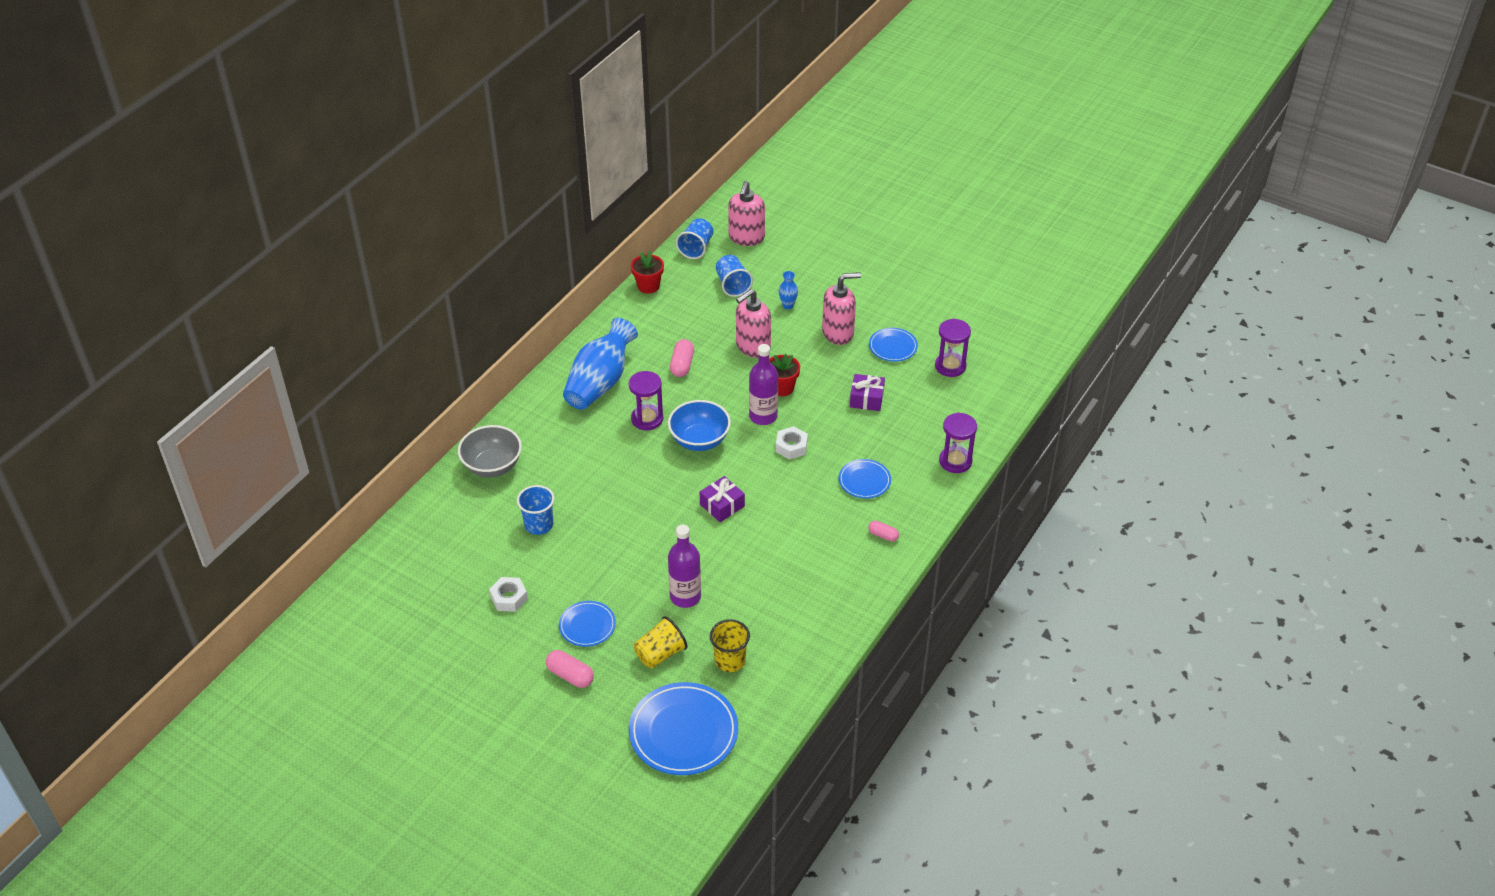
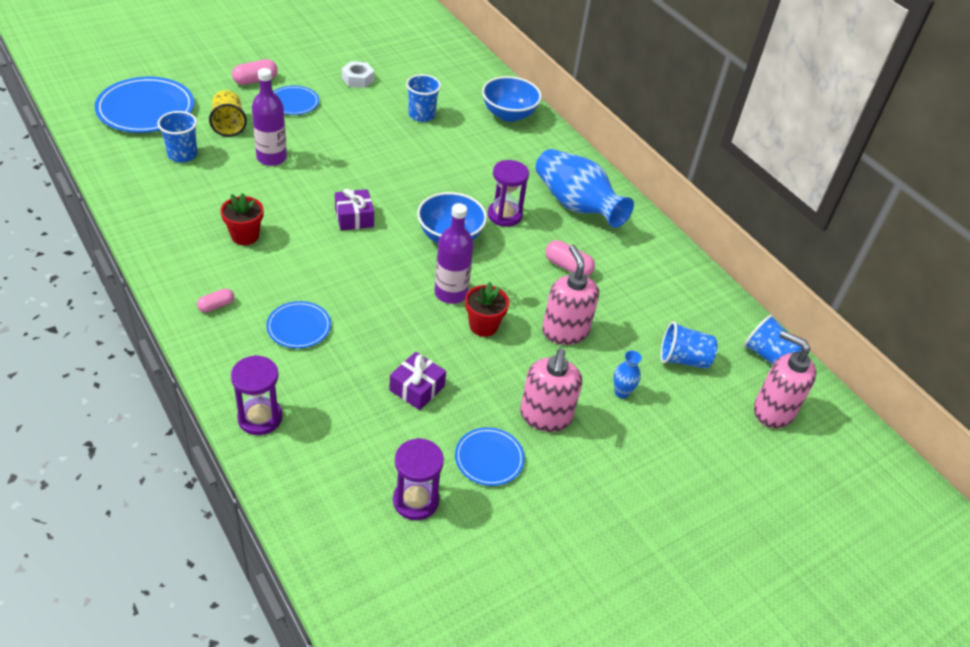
camera: 110 degrees right, 0 degrees up
(492, 466) = (509, 114): grey bowl -> blue bowl
(648, 286) = (713, 291): red flower pot -> red flower pot (245, 236)
(730, 660) = (182, 155): yellow cup -> blue cup
(791, 447) = (391, 295): white nut -> none

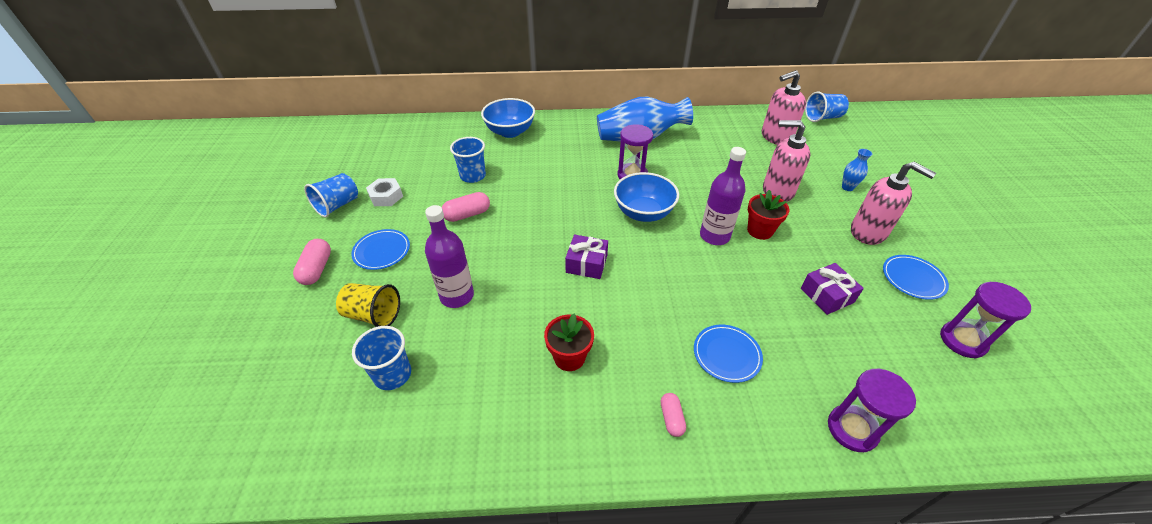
camera: 55 degrees left, 0 degrees up
(146, 109) = (273, 388): blue plate -> none
(568, 267) = (707, 165): pink capsule -> pink capsule (467, 214)
(683, 359) = (819, 150): blue cup -> blue cup (337, 205)
(773, 411) = (872, 134): pink soap dispenser -> pink soap dispenser (776, 137)

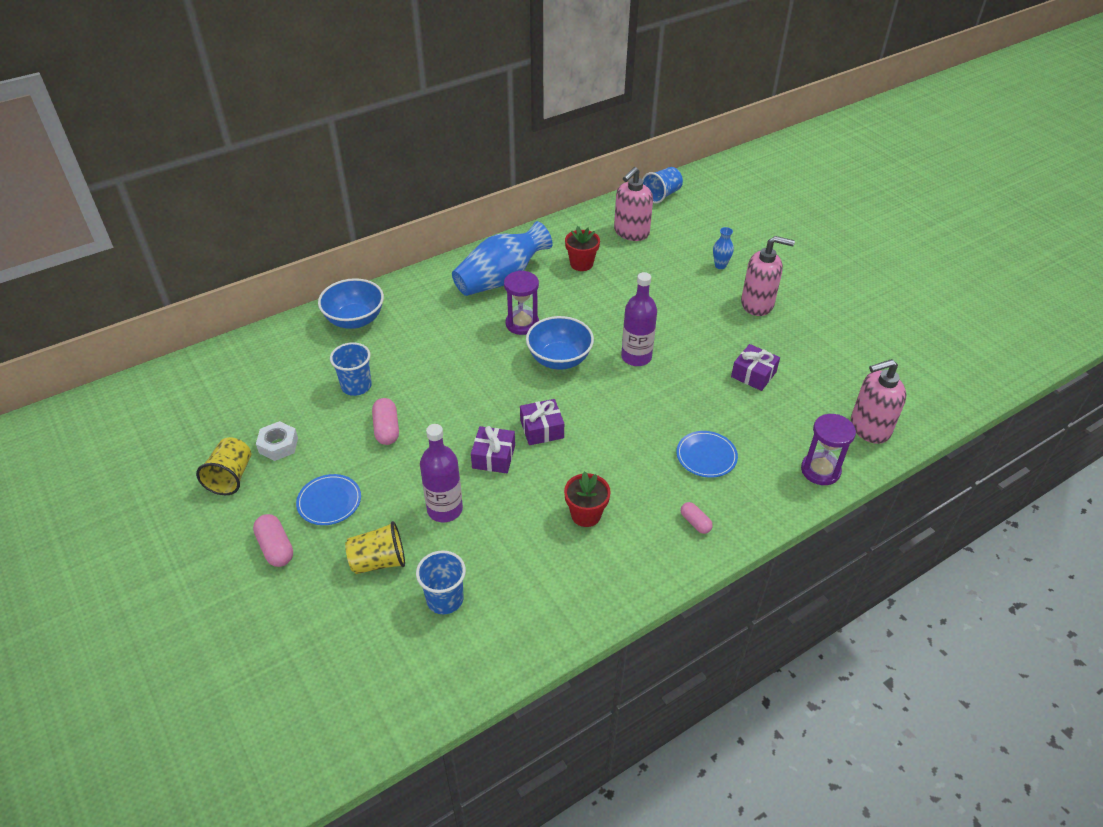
camera: 30 degrees left, 0 degrees up
(337, 205) = (231, 477): blue cup -> yellow cup
(467, 214) = (386, 429): pink capsule -> pink capsule turned 45 degrees counterclockwise
(529, 270) = (493, 457): none -> purple gift
(760, 231) = (671, 337): red flower pot -> red flower pot (581, 264)
(777, 191) = (664, 291): pink soap dispenser -> pink soap dispenser (869, 428)
(913, 279) = (808, 333): blue plate -> none
(962, 340) = (862, 371): purple hourglass -> none

